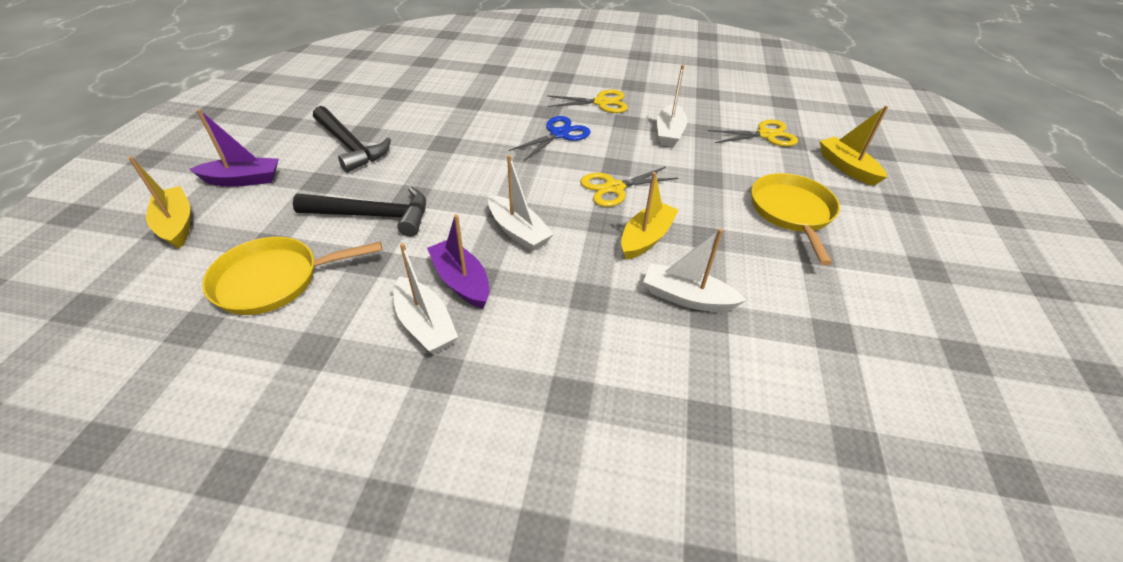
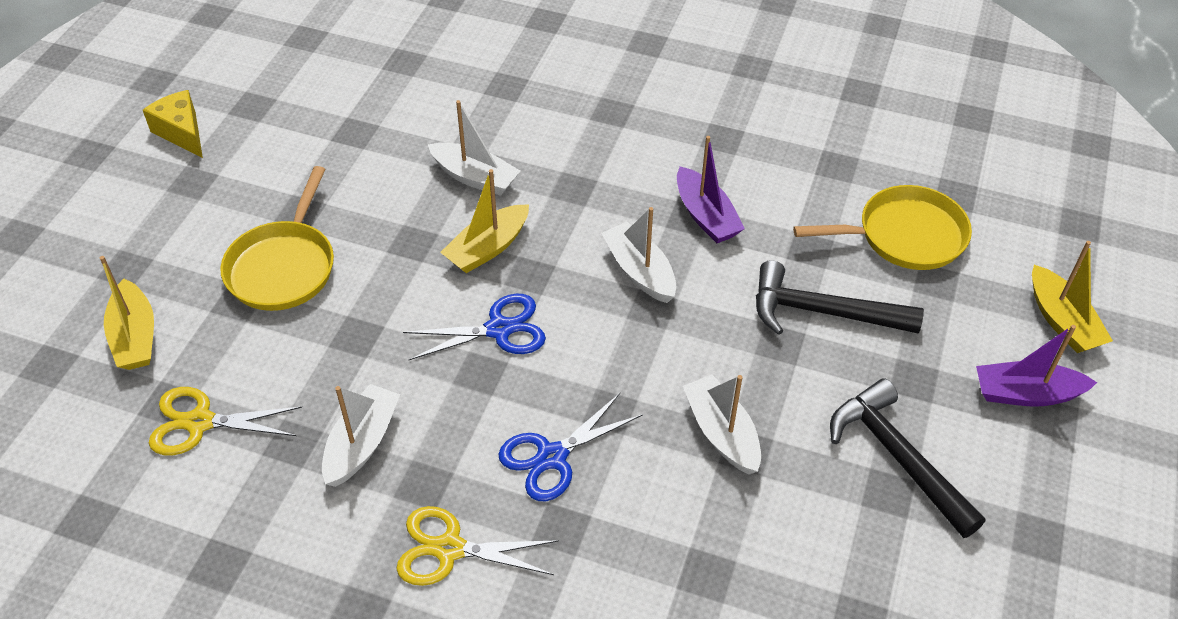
camera: 170 degrees left, 5 degrees up
(425, 324) = (738, 177): white boat -> white boat (722, 433)
(614, 188) = (499, 329): yellow scissors -> blue scissors
(995, 316) = (182, 132): none -> yellow cheese

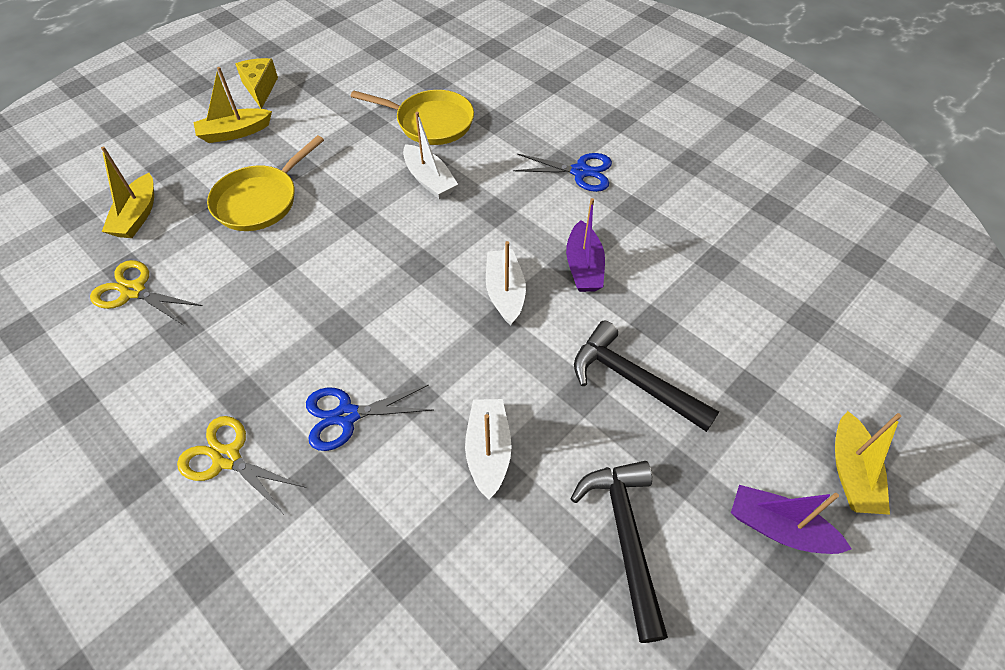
camera: 25 degrees right, 5 degrees up
(362, 443) = (223, 349): white boat -> none
(488, 248) = (405, 235): yellow boat -> yellow boat (235, 132)
(499, 329) = (373, 299): blue scissors -> blue scissors (580, 172)
(904, 236) = (743, 341): yellow pan -> yellow pan (430, 122)

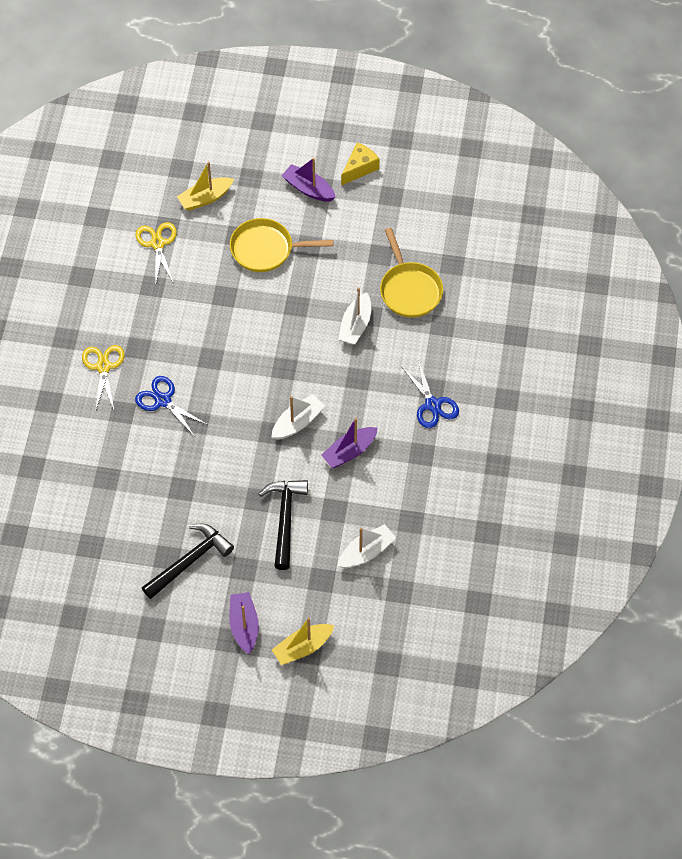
camera: 55 degrees right, 5 degrees up
(235, 132) = (308, 189): yellow boat -> purple boat
(488, 451) = (191, 476): white boat -> white boat (366, 552)

